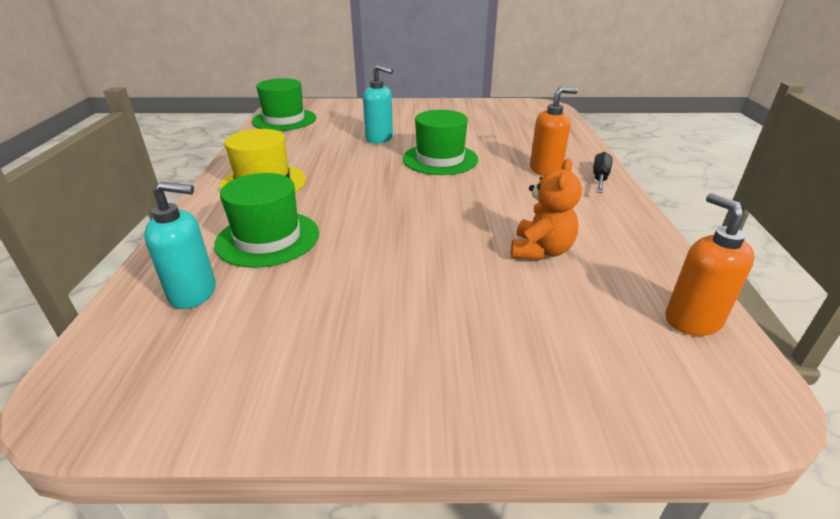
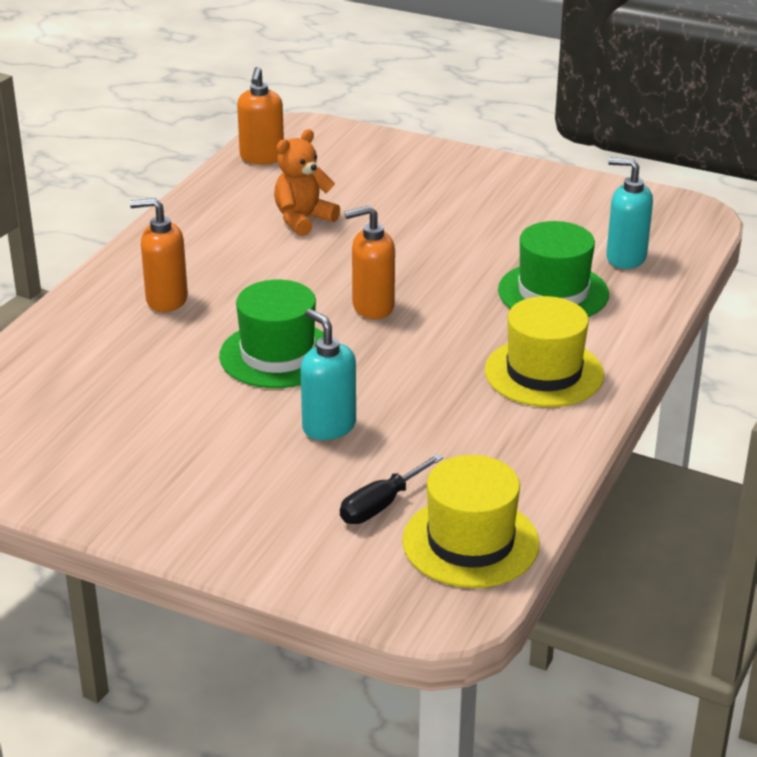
camera: 155 degrees left, 0 degrees up
(284, 120) = (470, 542): green hat -> yellow hat
(408, 195) = (372, 307): none -> orange soap dispenser
(600, 178) = (121, 273): black screwdriver -> black screwdriver (381, 505)

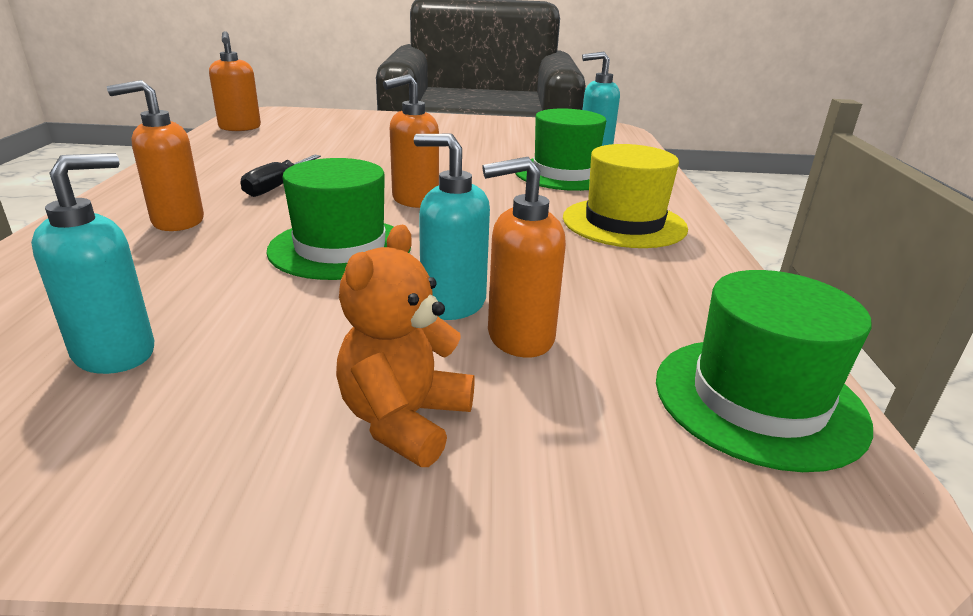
camera: 25 degrees left, 5 degrees down
(103, 417) = (116, 353): none -> turquoise soap dispenser
(303, 220) = (302, 156): orange teddy bear -> orange teddy bear (404, 420)
(354, 464) = (519, 337): none -> orange soap dispenser
(381, 505) = (599, 380): black screwdriver -> black screwdriver (277, 187)
(470, 542) = (758, 400): yellow hat -> green hat

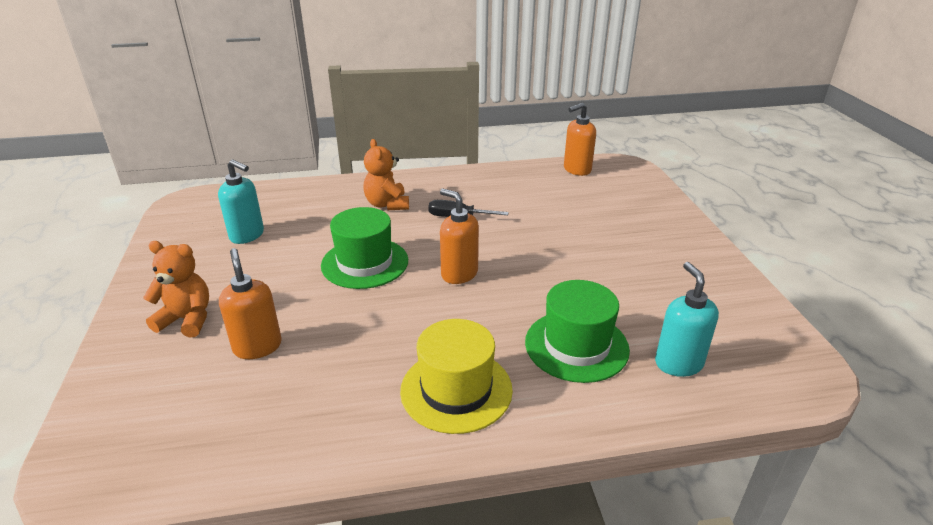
camera: 80 degrees right, 5 degrees up
(177, 221) = (387, 204): orange soap dispenser -> orange teddy bear
(452, 304) = (296, 316): turquoise soap dispenser -> none
(758, 400) = (182, 451): green hat -> none

